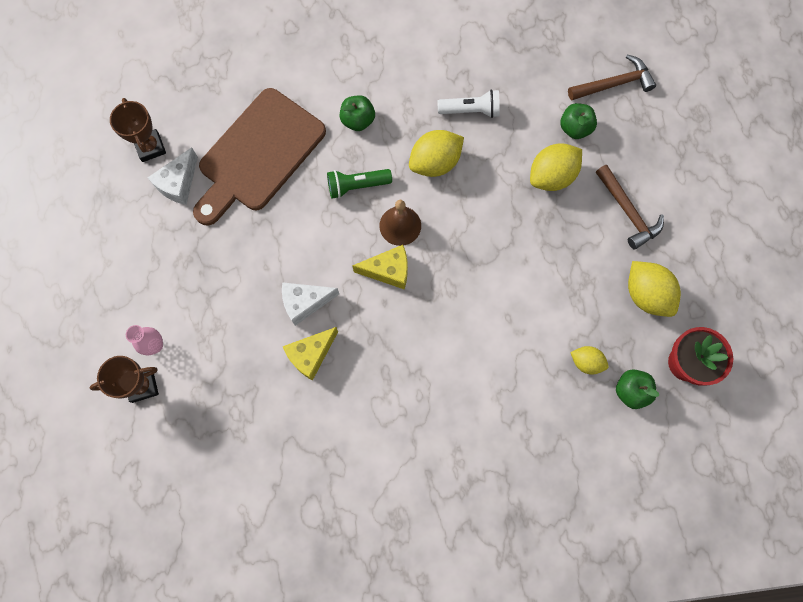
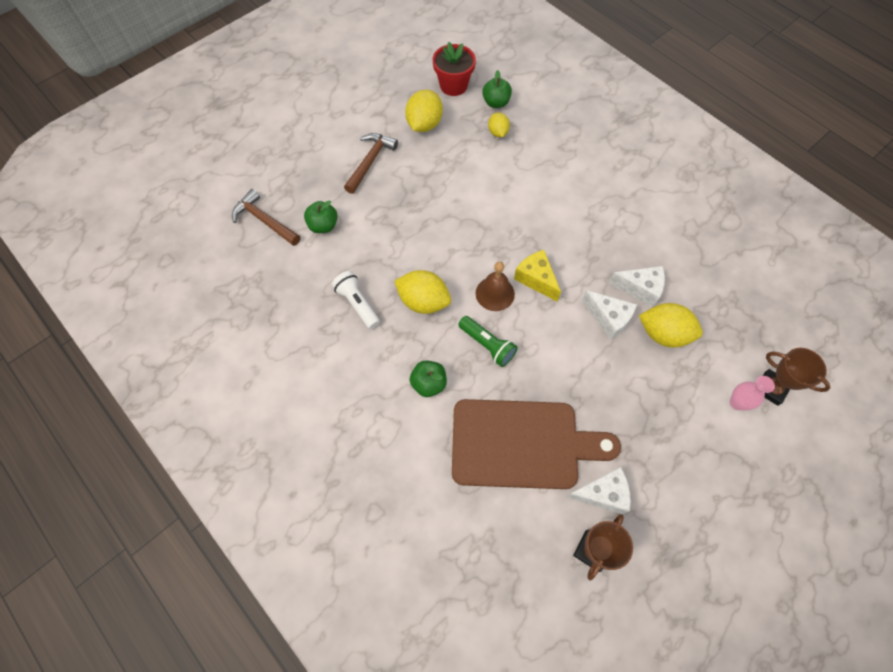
camera: 125 degrees left, 10 degrees down
(311, 355) = (640, 289): yellow cheese -> white cheese
(551, 176) = (376, 219): yellow lemon -> yellow lemon (663, 334)

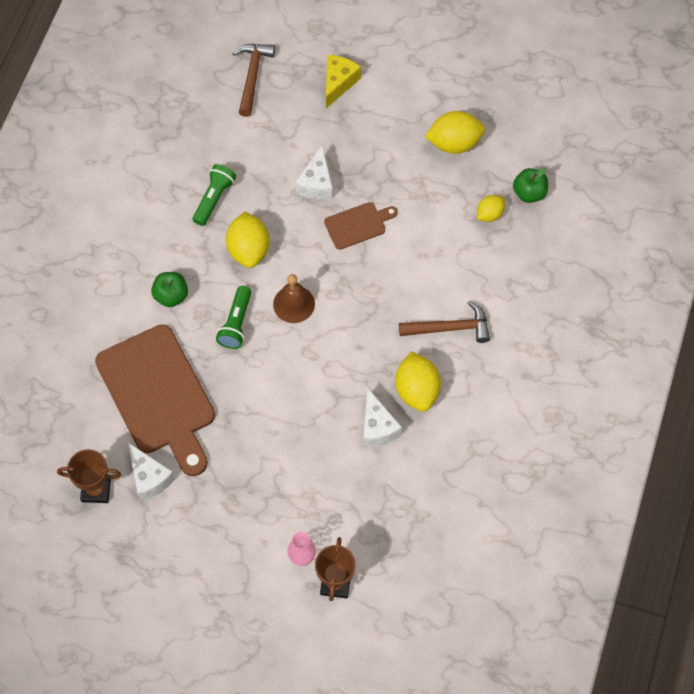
camera: 60 degrees right, 0 degrees up
(323, 226) = (277, 125): green apple -> none
(357, 304) = (214, 199): white flashlight -> green flashlight
(370, 161) = (376, 122): brown hammer -> brown hammer (450, 328)
(451, 215) = (358, 225): none -> brown cutting board
(453, 85) = (525, 142): red flower pot -> none
(536, 279) = (331, 331): yellow cheese -> yellow cheese (338, 83)
(608, 318) = (326, 412): white cheese -> white cheese (316, 183)
(663, 334) = (338, 467): yellow lemon -> yellow lemon (417, 390)

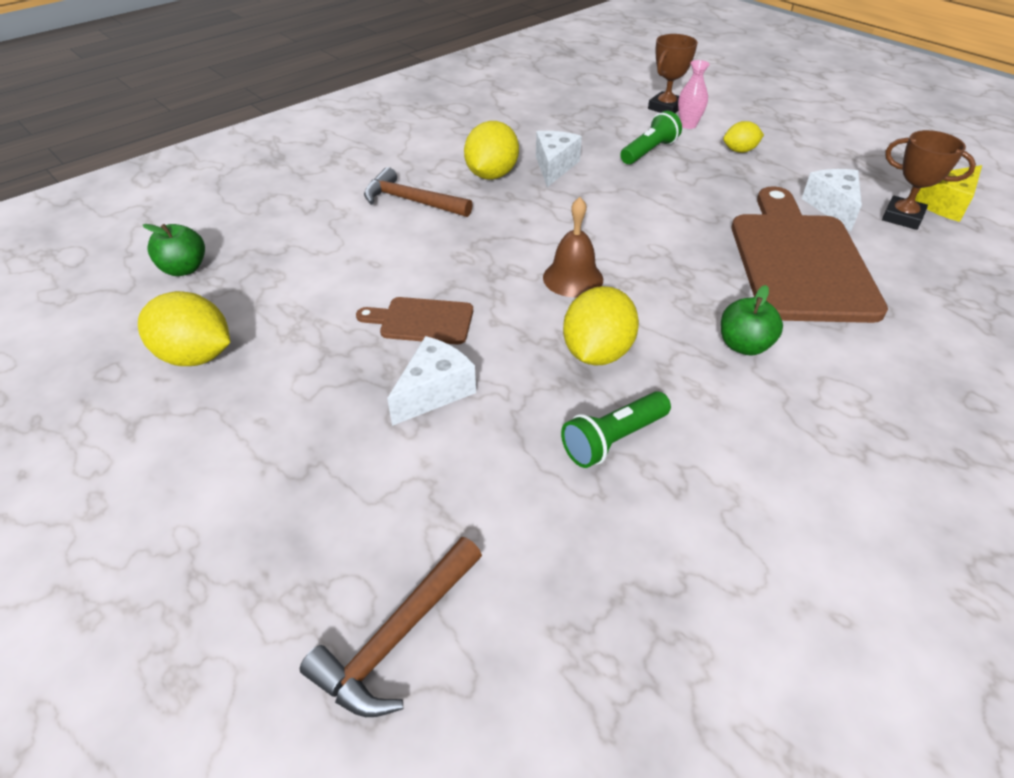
camera: 150 degrees left, 20 degrees down
(236, 323) = (662, 287): green flashlight -> green flashlight (649, 151)
(338, 83) = (255, 531): yellow cheese -> yellow cheese (946, 205)
(489, 214) = (254, 268): yellow lemon -> yellow lemon (739, 151)

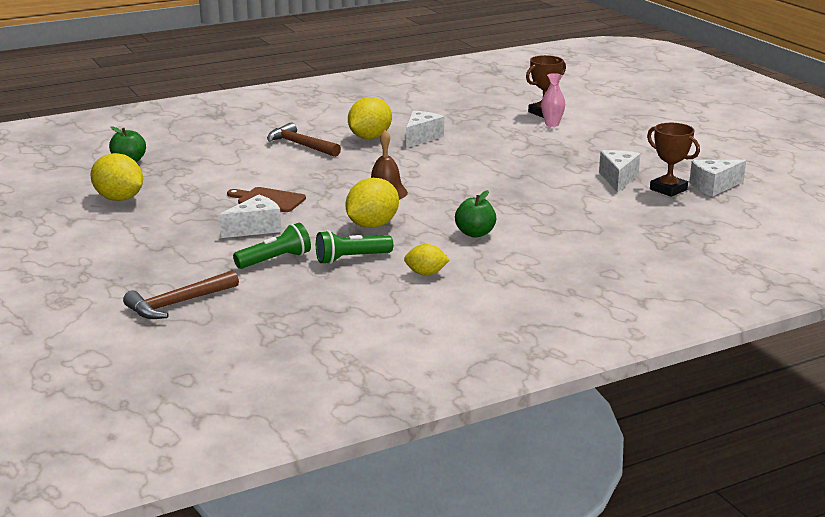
camera: 15 degrees right, 20 degrees down
(649, 151) = (504, 136): green flashlight -> green flashlight (275, 260)
(739, 151) = (578, 142): yellow lemon -> yellow lemon (426, 273)
(799, 261) = (559, 202): brown cutting board -> none
(946, 205) = (713, 187): yellow cheese -> white cheese

